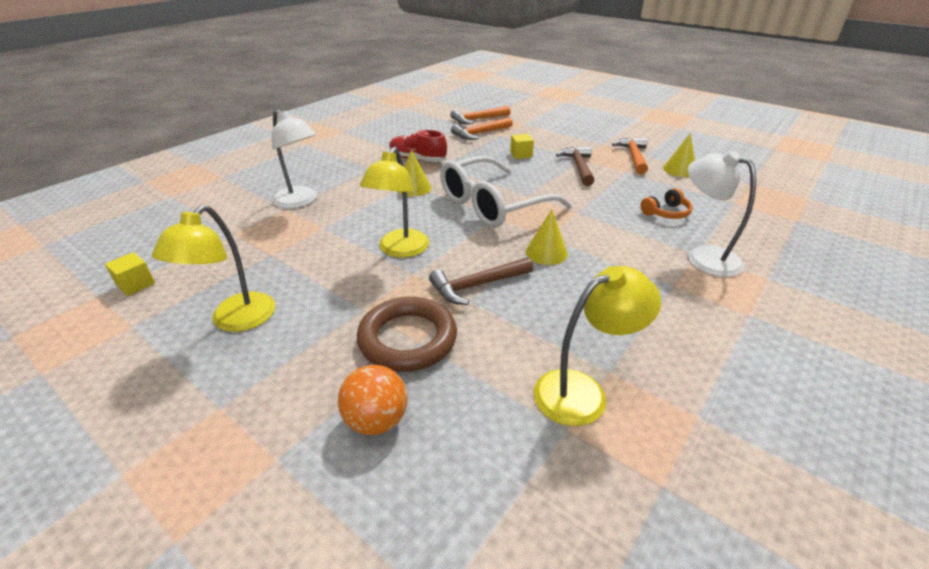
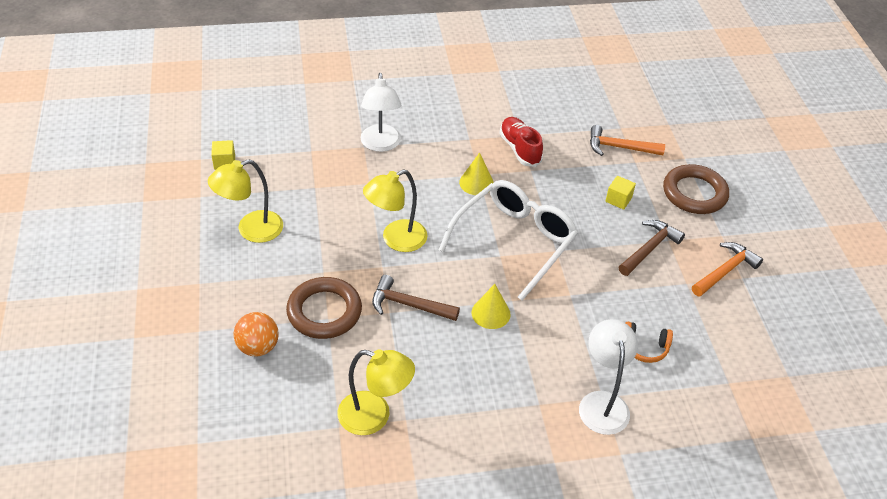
camera: 40 degrees right, 10 degrees up
(478, 119) = (644, 125): orange hammer -> none
(493, 205) = (514, 242): white glasses -> white glasses turned 120 degrees clockwise
(556, 134) = (694, 193): none -> brown ring
(679, 170) = (744, 316): yellow cone -> none

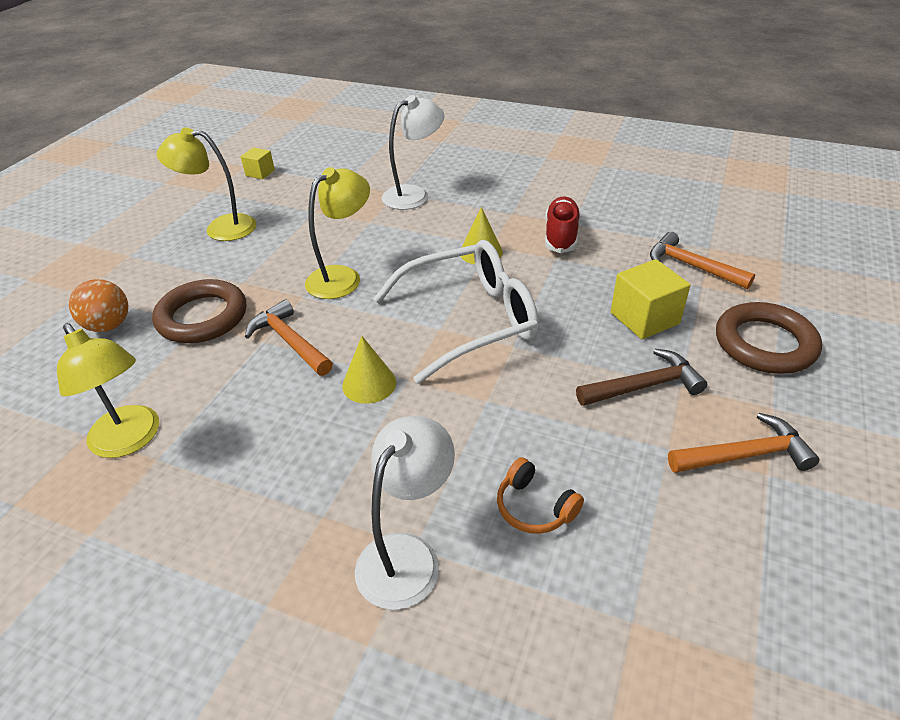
camera: 35 degrees right, 5 degrees down
(381, 144) = (414, 195): white lamp -> white lamp turned 150 degrees counterclockwise
(396, 239) = (342, 277): yellow lamp -> yellow lamp turned 135 degrees clockwise
(408, 305) = (289, 341): brown hammer -> orange hammer
(618, 199) = (644, 318): yellow cube -> yellow cube, size x1.69

